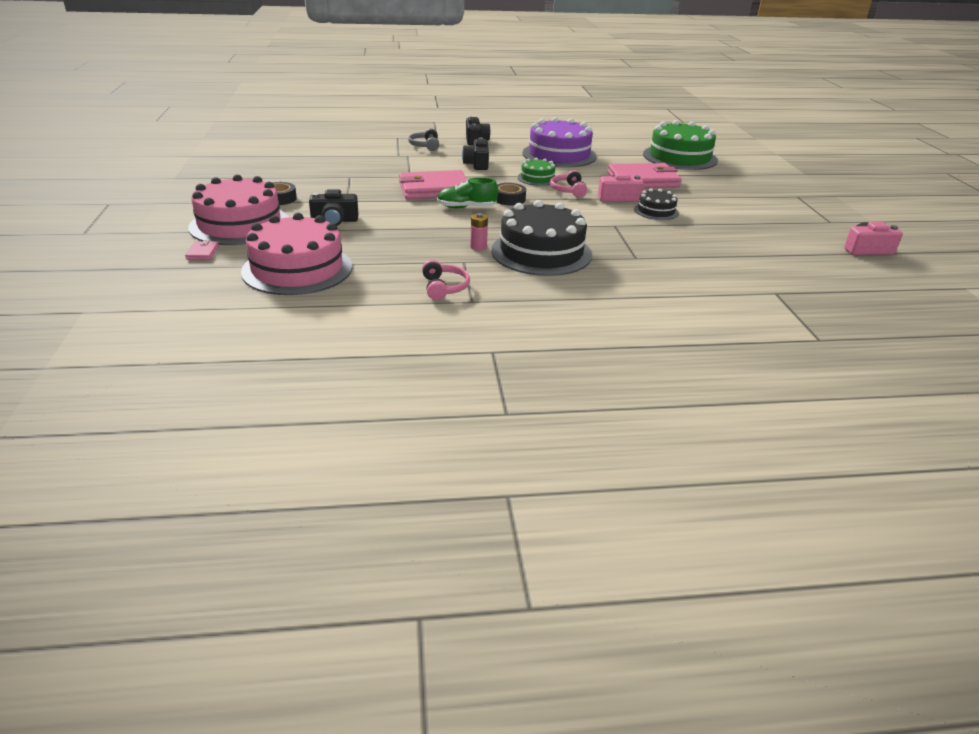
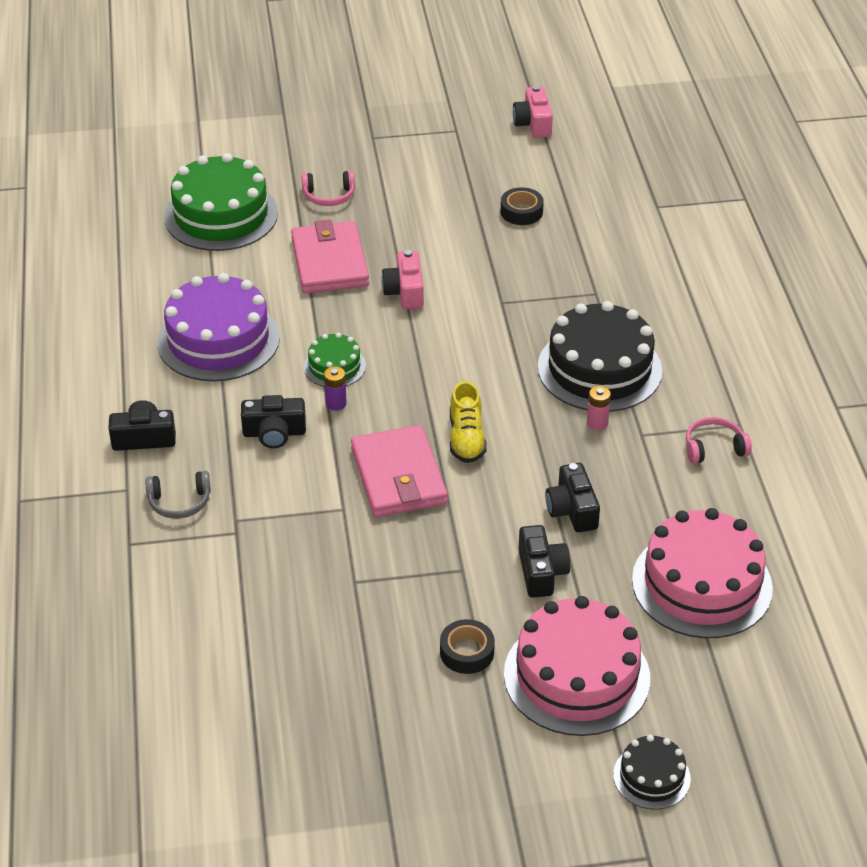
camera: 90 degrees left, 10 degrees up
(203, 252) = (679, 692): pink wallet -> none
(389, 233) = (572, 510): none -> black camera
(466, 207) = (466, 438): green shoe -> yellow shoe
(502, 177) = (336, 403): none -> purple battery
(509, 199) = (426, 396): black tape -> black tape (521, 212)
(568, 190) = (382, 337): pink headphones -> pink headphones (329, 196)
(656, 211) = (447, 262): black cake -> black cake (651, 777)

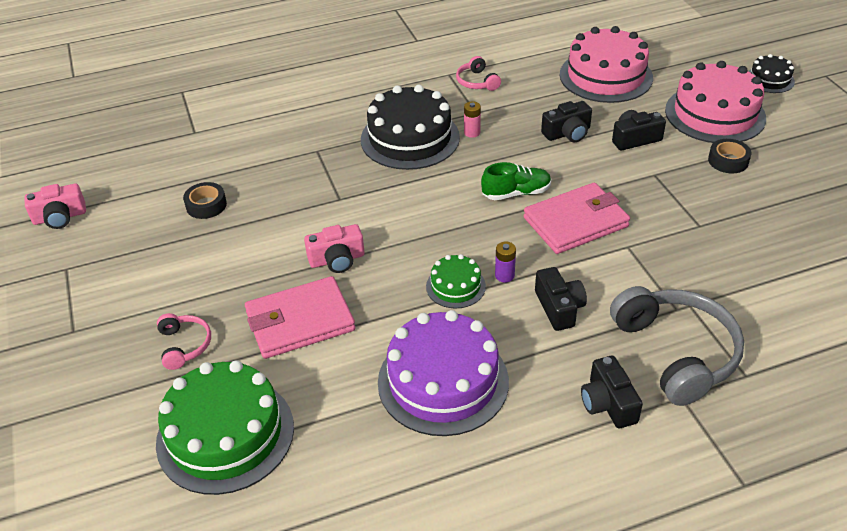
camera: 100 degrees left, 0 degrees up
(179, 502) = (676, 352): grey headphones -> grey headphones, size x2.04
(466, 438) = (516, 193): yellow shoe -> green shoe

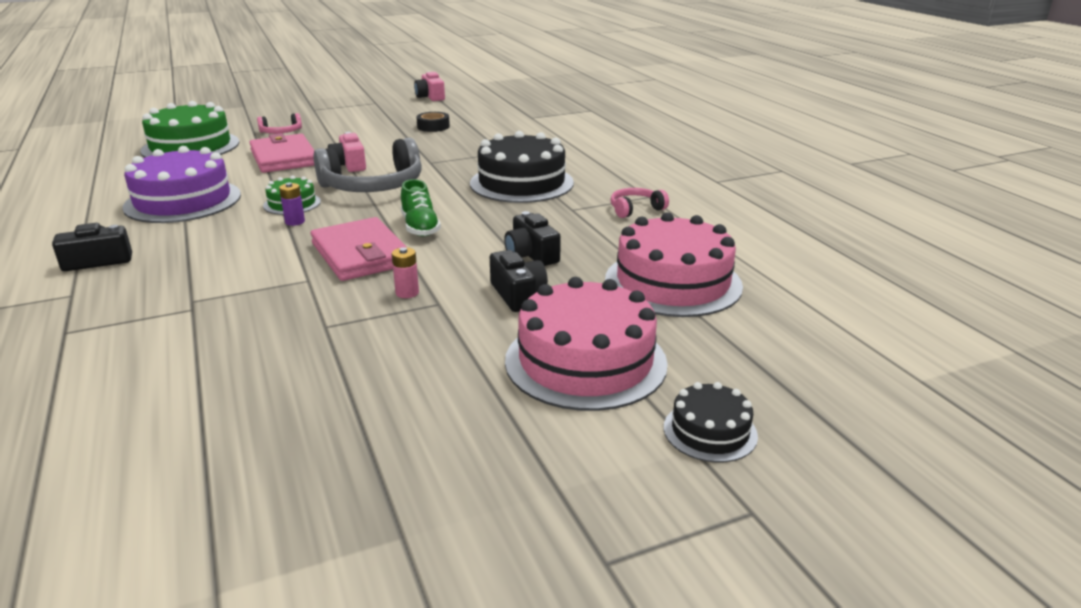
camera: 85 degrees right, 15 degrees down
(472, 132) = (532, 208): pink battery -> pink battery (407, 293)
(559, 308) = (235, 243): black camera -> none
(676, 352) = (130, 296): grey headphones -> grey headphones (373, 186)
(728, 161) = (460, 361): black tape -> none

